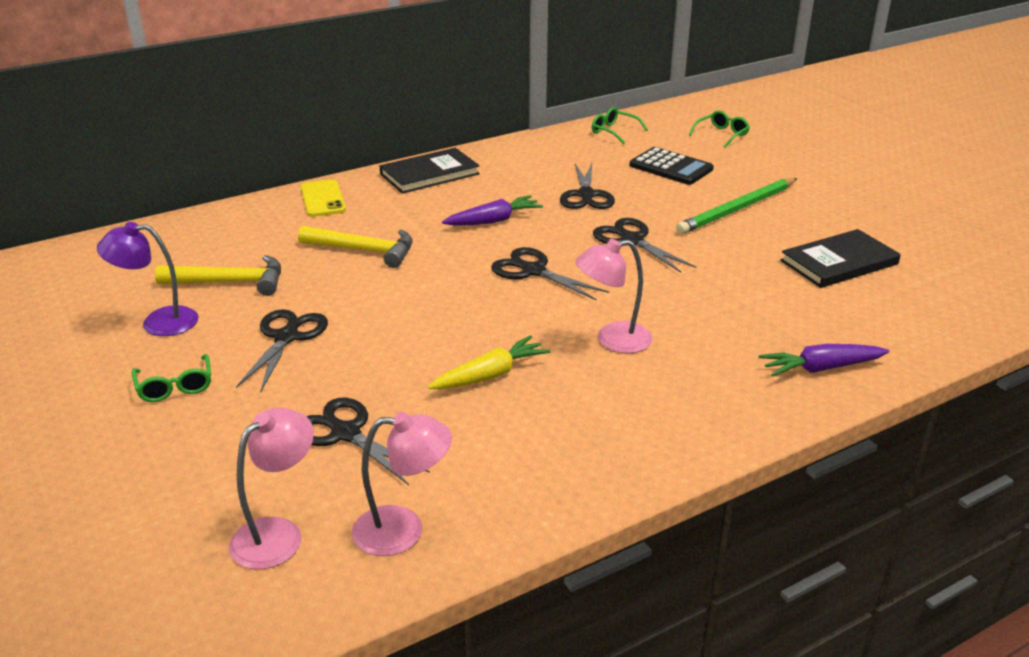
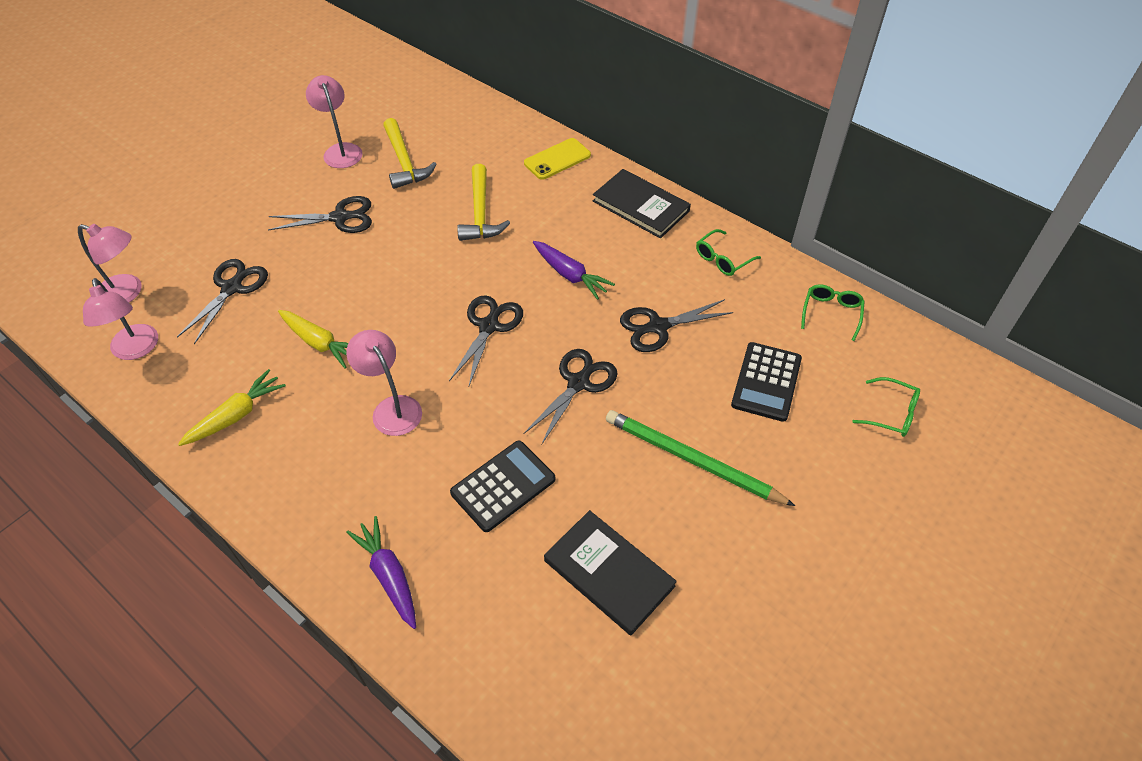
camera: 70 degrees right, 20 degrees up
(158, 322) = (341, 150): purple lamp -> pink lamp
(175, 387) = (267, 190): green glasses -> green glasses (722, 259)
(570, 448) = (236, 415): none -> yellow carrot
(735, 294) = (503, 486): none -> black calculator

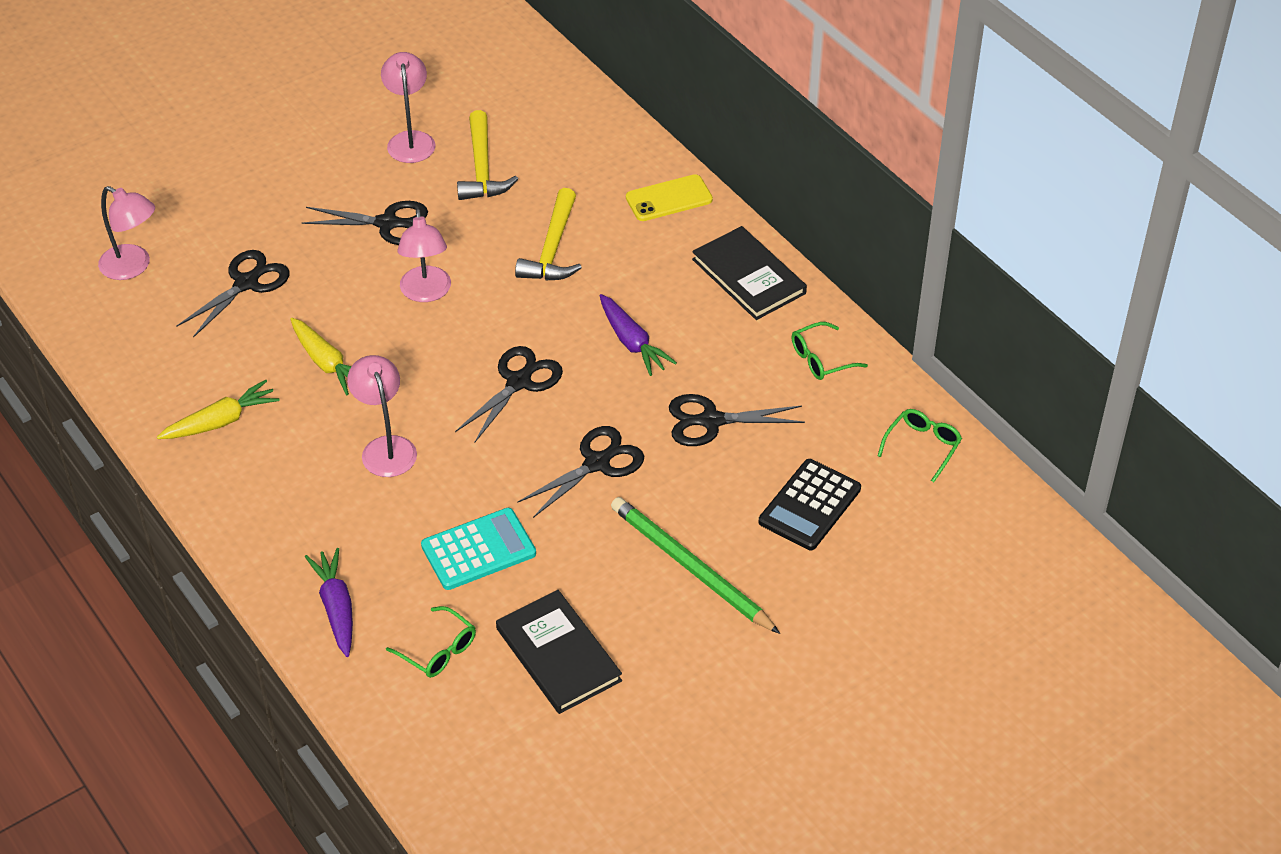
camera: 15 degrees right, 5 degrees down
(136, 350) = (131, 331): pink lamp -> pink lamp (426, 293)
(503, 486) = (478, 550): black calculator -> turquoise calculator
(892, 413) = (938, 568): green glasses -> green glasses (438, 651)

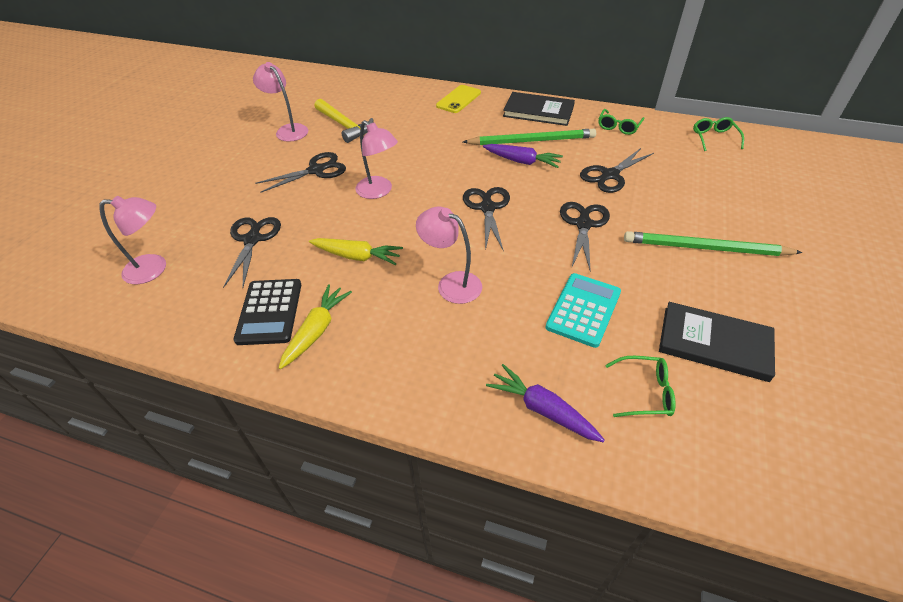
camera: 35 degrees left, 0 degrees up
(552, 249) = (426, 142): yellow hammer -> none
(681, 319) = (532, 141): none -> green pencil
(809, 505) = (710, 187): black calculator -> black calculator (269, 312)

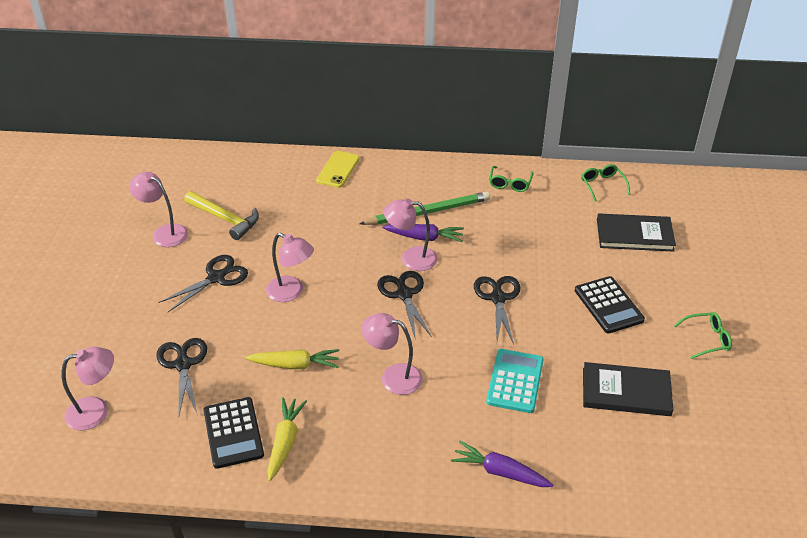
camera: 15 degrees left, 5 degrees down
(503, 177) = (411, 258): none -> pink lamp
(538, 111) = (426, 174): black book -> black book (634, 235)
(610, 175) = (512, 241): black scissors -> none
(645, 392) = (578, 442): green glasses -> green glasses (707, 339)
(705, 248) = (608, 305): green pencil -> black calculator

